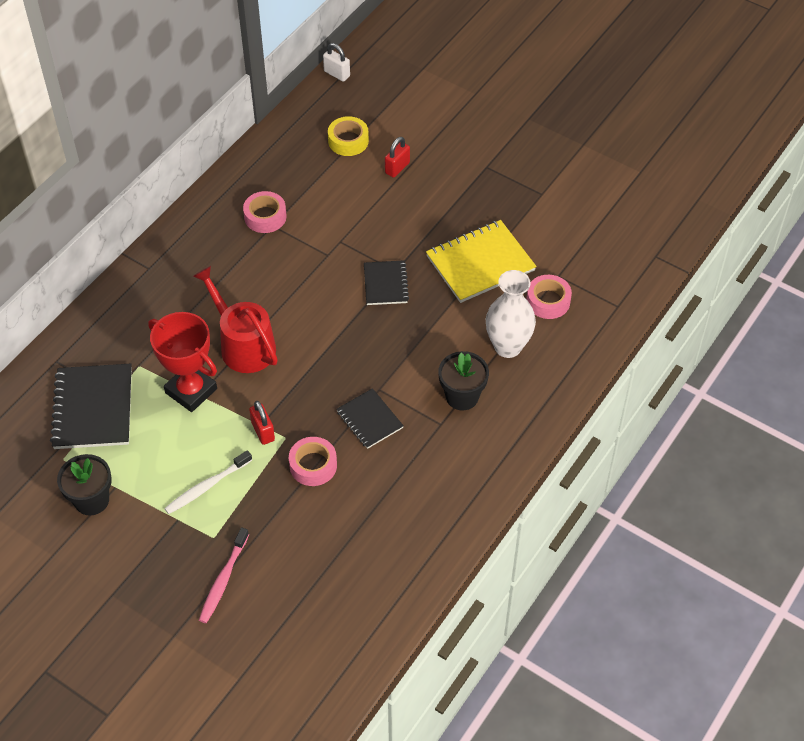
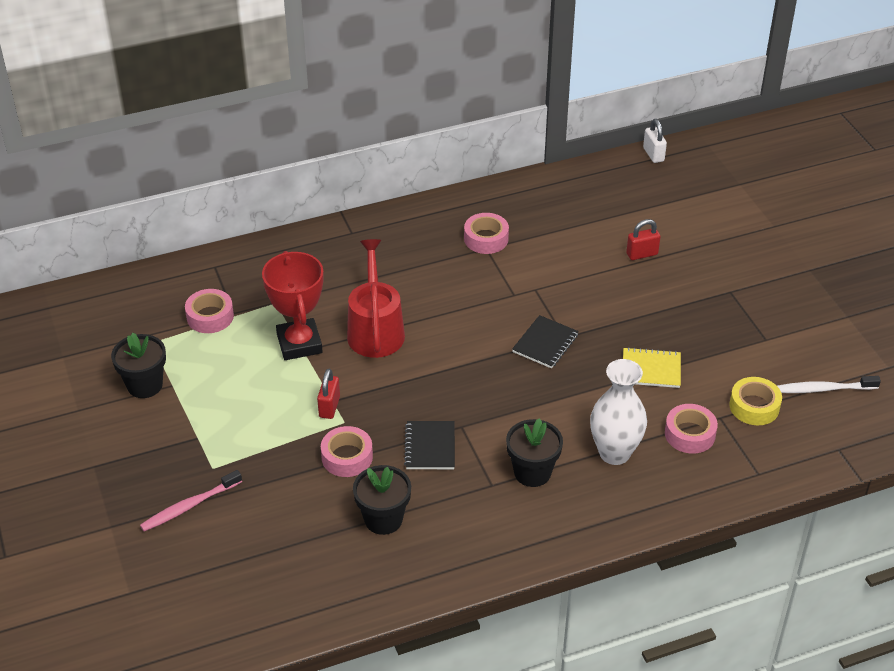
camera: 35 degrees right, 10 degrees down
(93, 408) = (210, 316): black notebook -> pink tape
(207, 486) = (243, 425): white toothbrush -> white toothbrush (823, 389)
(348, 141) = (615, 212): yellow tape -> yellow tape (754, 406)
(384, 499) = (383, 519): none -> black flower pot
(480, 263) = (651, 369): yellow notebook -> yellow notebook, size x0.59

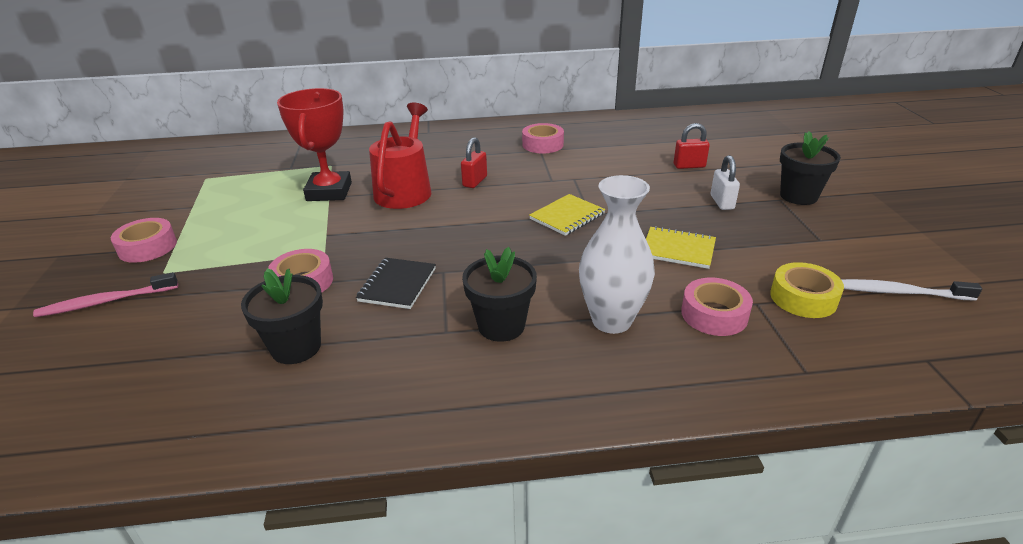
camera: 15 degrees right, 10 degrees down
(145, 385) = (169, 204): black flower pot -> black flower pot (798, 196)
(210, 316) = (269, 167): pink tape -> pink tape (147, 247)
(329, 407) = (319, 239): red padlock -> red padlock (475, 181)
(545, 343) = (567, 216): black notebook -> yellow notebook
(653, 154) = (714, 111): white padlock -> white padlock (722, 202)

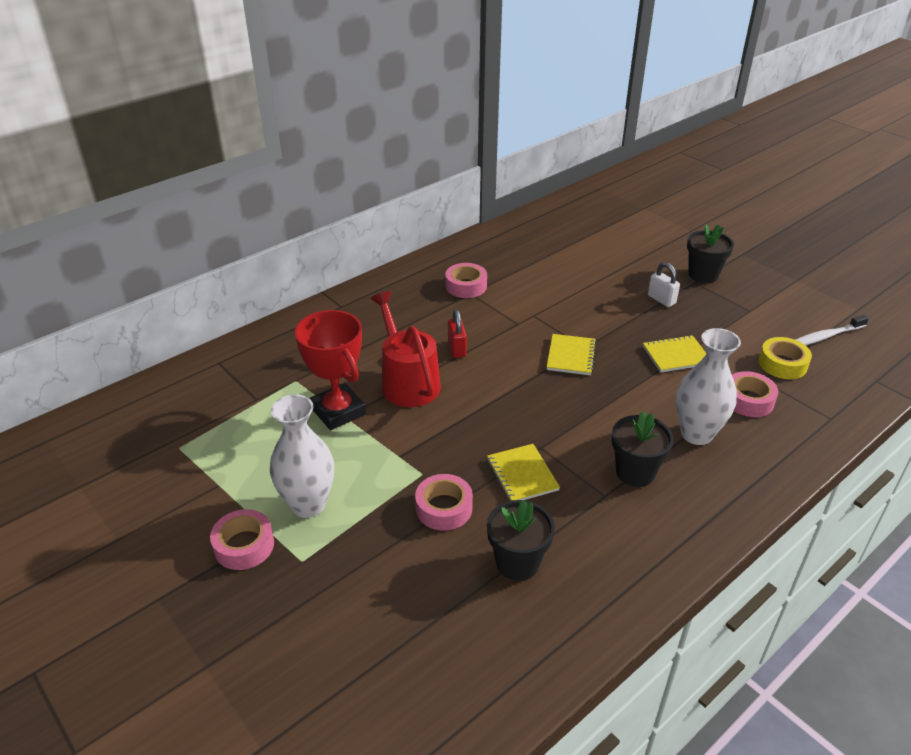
camera: 35 degrees left, 5 degrees up
(106, 302) = (293, 612): pink toothbrush -> none
(221, 240) = (308, 504): none -> white vase
(397, 285) = (522, 475): black notebook -> yellow notebook
(689, 166) = (604, 270): red padlock -> none

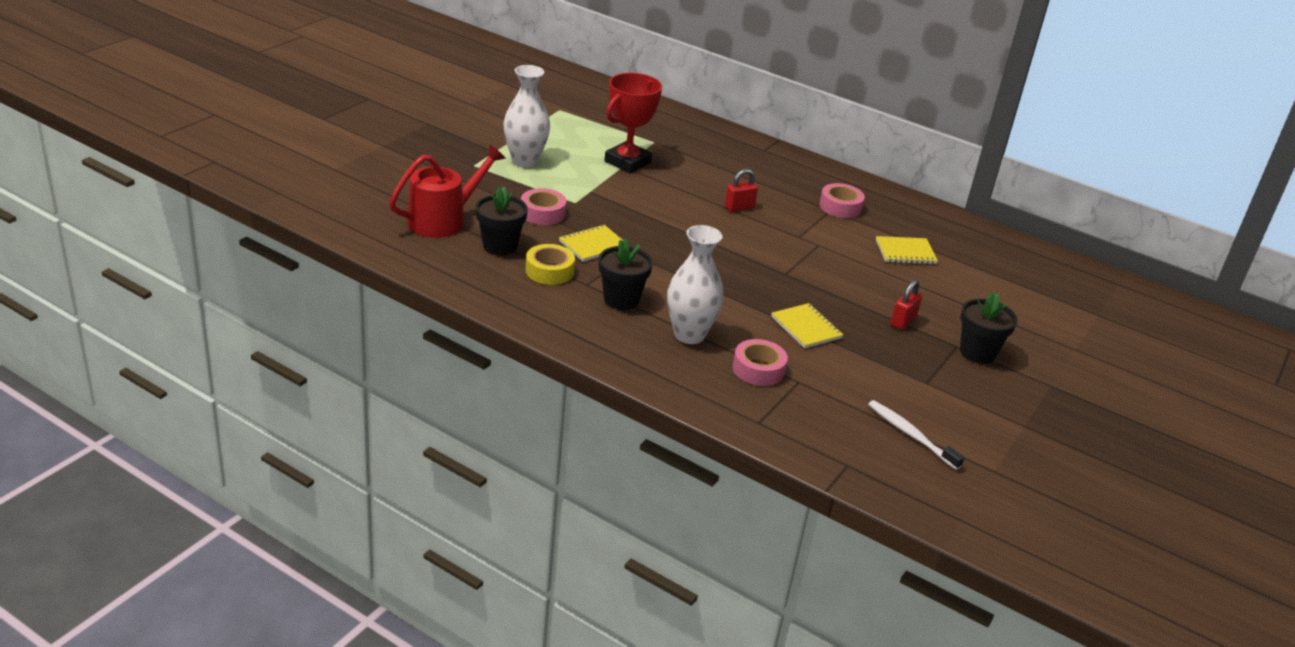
camera: 70 degrees right, 5 degrees down
(244, 545) = (479, 144): pink tape -> none
(407, 381) = (680, 188): red watering can -> red watering can (443, 220)
(571, 356) = (766, 266): yellow notebook -> yellow notebook (905, 252)
(661, 299) = (903, 322): white padlock -> red padlock
(782, 364) = (836, 398): yellow tape -> yellow tape (549, 271)

